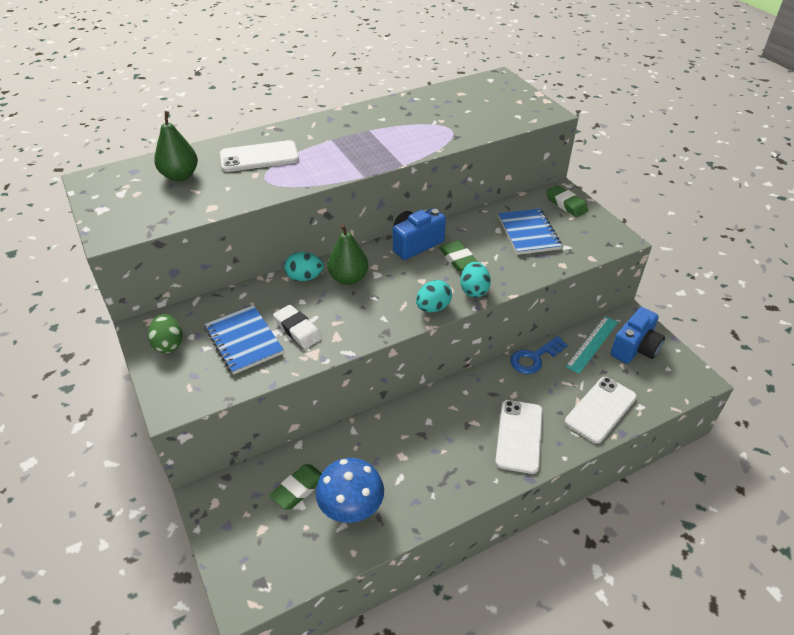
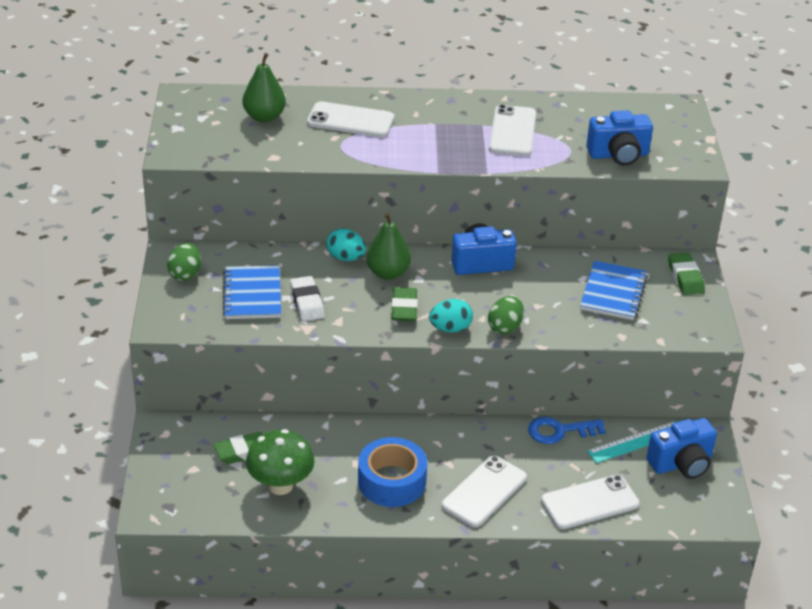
camera: 25 degrees right, 5 degrees down
(351, 509) = (280, 485): blue mushroom -> green mushroom
(396, 128) = (512, 131): none -> white phone
(442, 460) = (392, 481): none -> blue tape
(458, 259) = (513, 293): green eraser -> green eraser (404, 308)
(474, 290) = (505, 327): turquoise egg -> green egg
(488, 122) = (618, 155): none -> blue camera

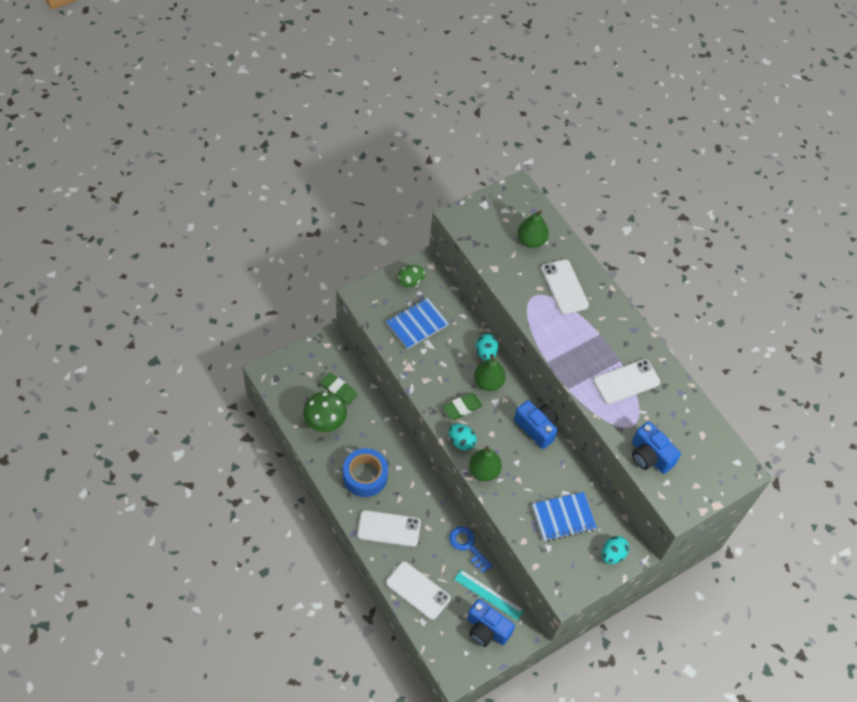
camera: 55 degrees right, 20 degrees up
(307, 302) = (430, 355): white eraser -> none
(505, 327) = (484, 471): green egg -> green pear
(685, 277) = (612, 554): green eraser -> turquoise egg

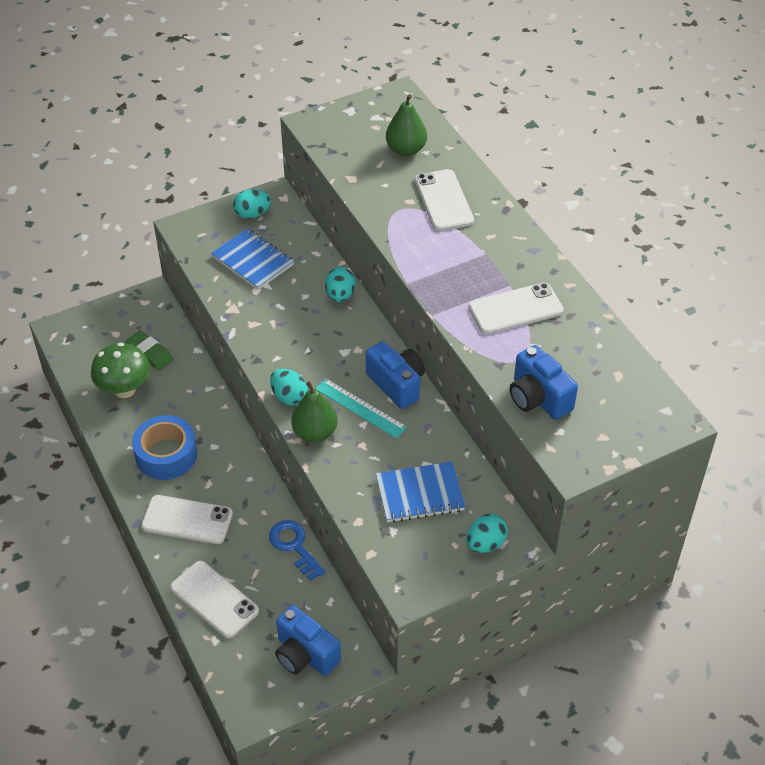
camera: 10 degrees right, 10 degrees down
(410, 282) = (252, 214): green egg -> turquoise egg
(417, 324) = (252, 261): blue notebook -> blue notebook turned 75 degrees clockwise
(462, 408) = (297, 357): green eraser -> none
(488, 382) = (338, 329): green pear -> none
(488, 595) = (314, 609): turquoise ruler -> turquoise ruler (360, 408)

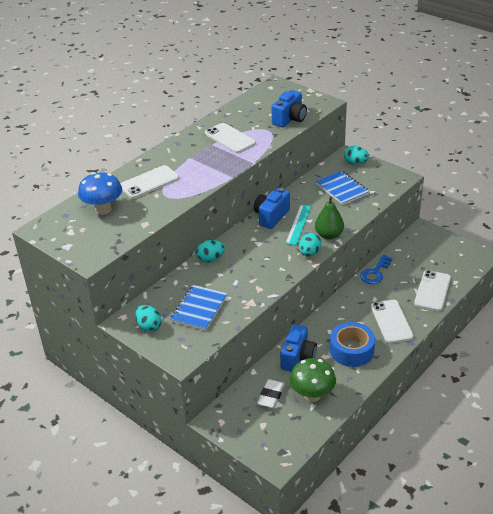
camera: 110 degrees left, 10 degrees down
(150, 353) = (271, 396): green eraser -> white eraser
(305, 654) = (435, 248): blue camera -> blue camera (298, 357)
(406, 150) = (103, 209): green pear -> blue mushroom

